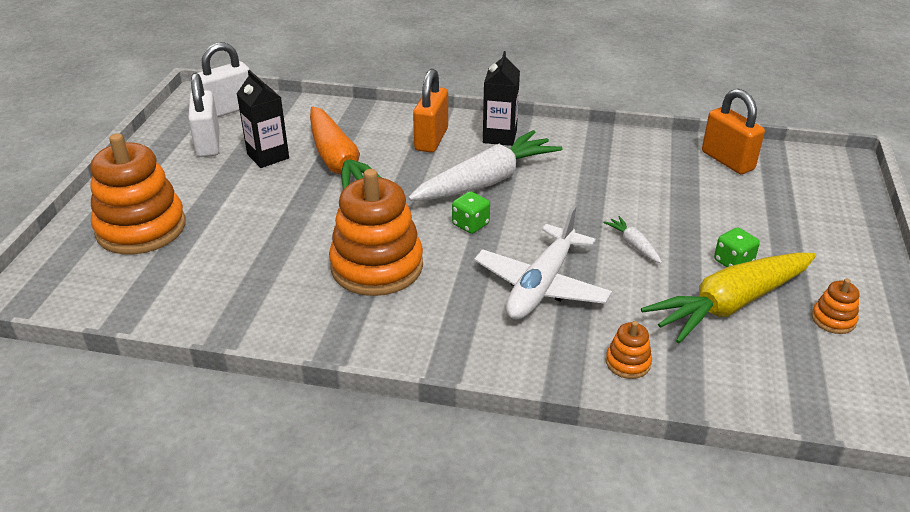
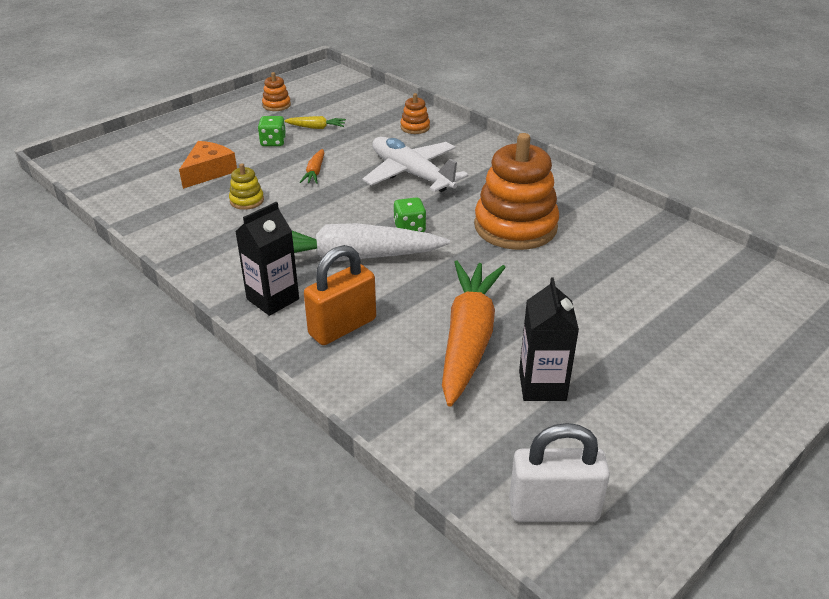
camera: 145 degrees left, 0 degrees up
(141, 228) = (721, 345): orange stacking toy -> none
(208, 144) = (610, 444): white padlock -> none
(541, 285) = (411, 174): white plane -> white plane turned 105 degrees counterclockwise
(633, 245) = (315, 172): white carrot -> orange carrot
(639, 192) = (247, 201): none -> yellow stacking toy
(721, 203) = (208, 172): none -> orange cheese
(727, 161) = (138, 195): orange padlock -> none
(730, 304) = (316, 127): yellow carrot -> yellow carrot, size x0.42

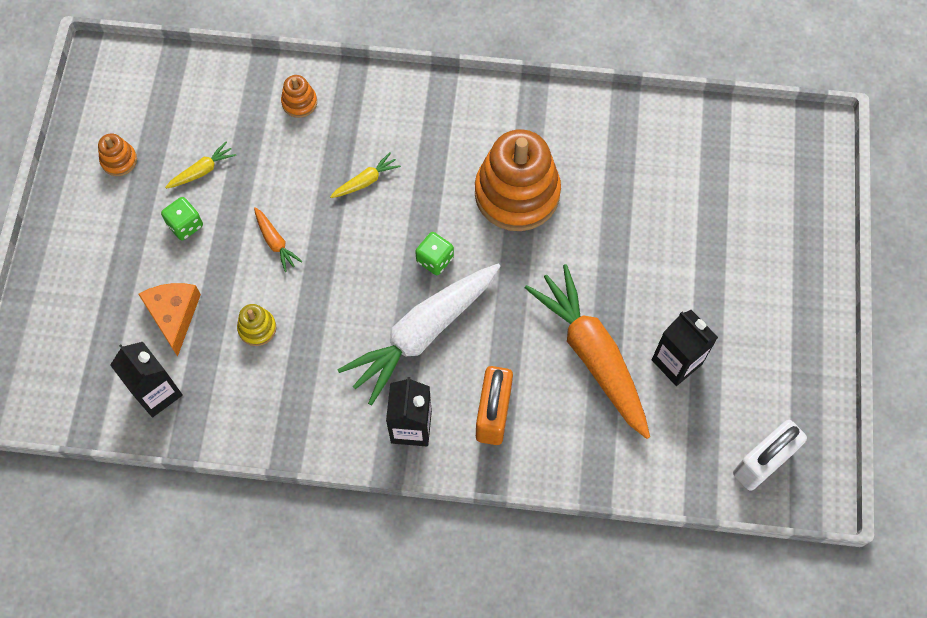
camera: 40 degrees left, 30 degrees up
(146, 197) = (157, 393): none -> black carton
(411, 174) = (366, 181): white plane -> yellow carrot

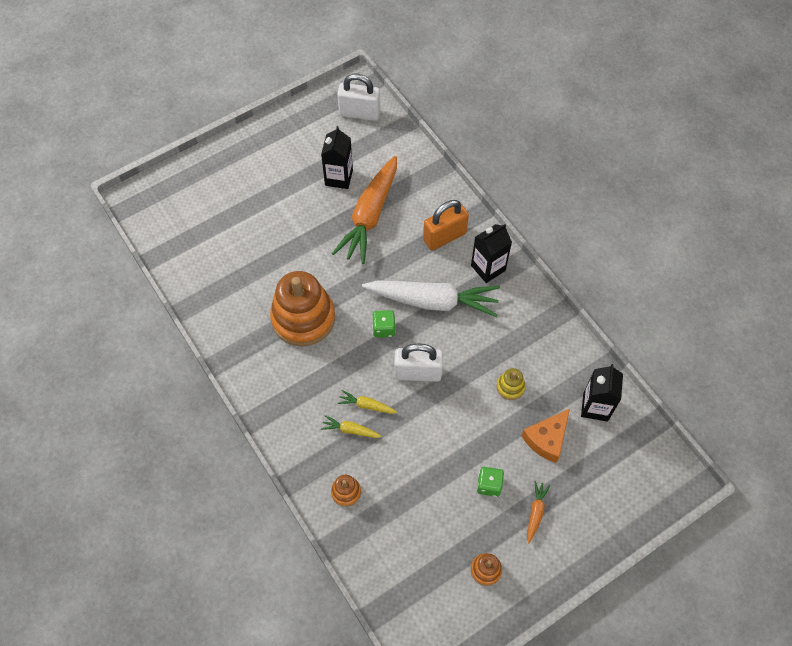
camera: 130 degrees left, 5 degrees down
(202, 171) = (445, 509): yellow carrot -> yellow carrot (350, 430)
(275, 242) = (451, 423): orange carrot -> orange carrot (535, 512)
(355, 253) = (418, 373): none -> white padlock

